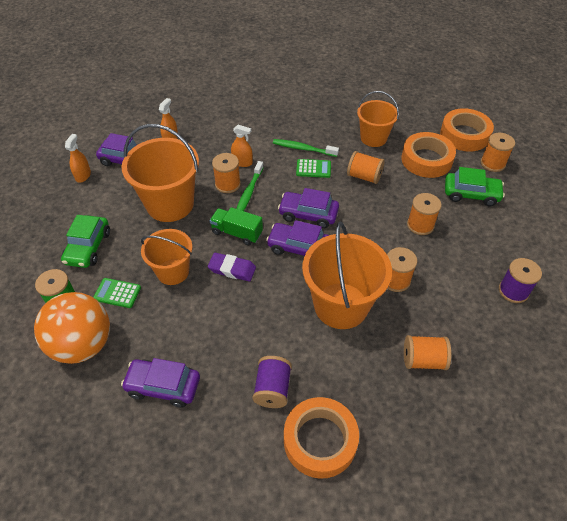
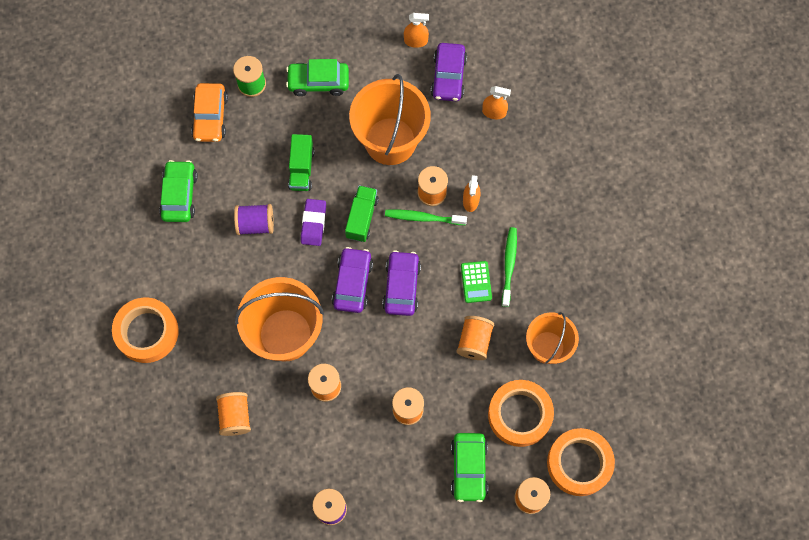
camera: 80 degrees right, 20 degrees up
(83, 344) = (210, 117): orange ball -> orange car
(117, 293) = (268, 127): green calculator -> none
(163, 386) = (179, 195): purple car -> green car
(173, 272) = (301, 169): orange bucket -> green truck
(272, 389) = (189, 286): purple spool -> purple spool (256, 224)

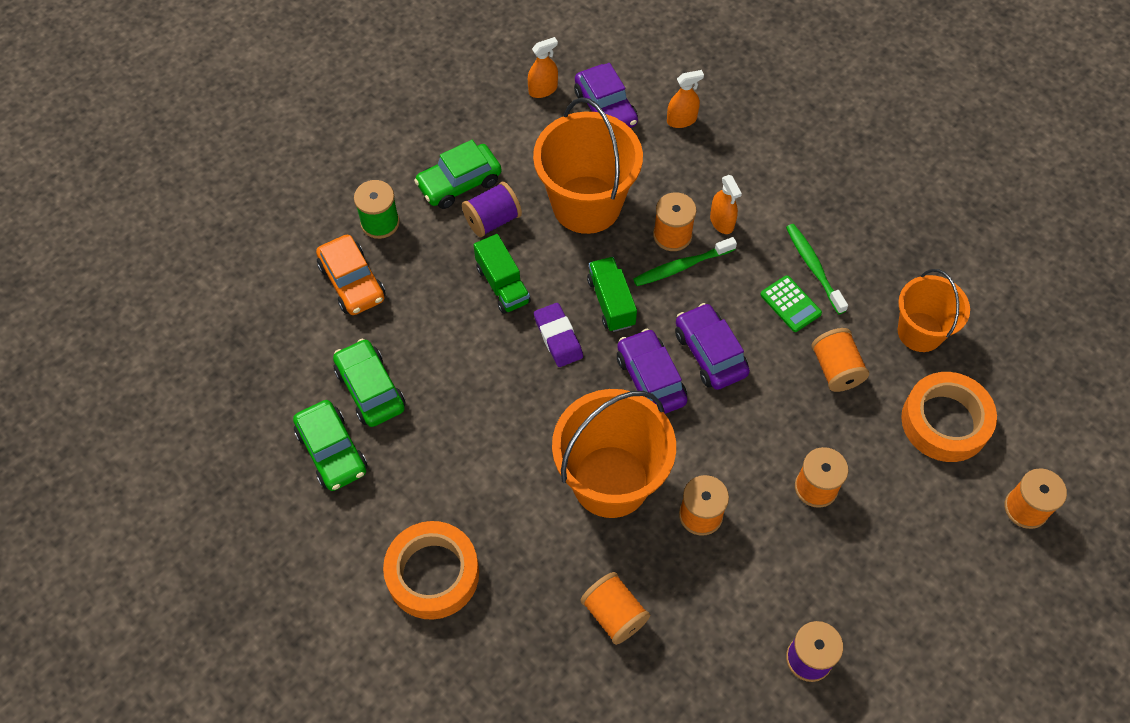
camera: 30 degrees left, 10 degrees down
(256, 224) = (488, 374): purple spool -> purple spool (492, 220)
(469, 468) = (934, 515): green car -> green car (332, 451)
(579, 463) = (1049, 438): orange tape -> none

